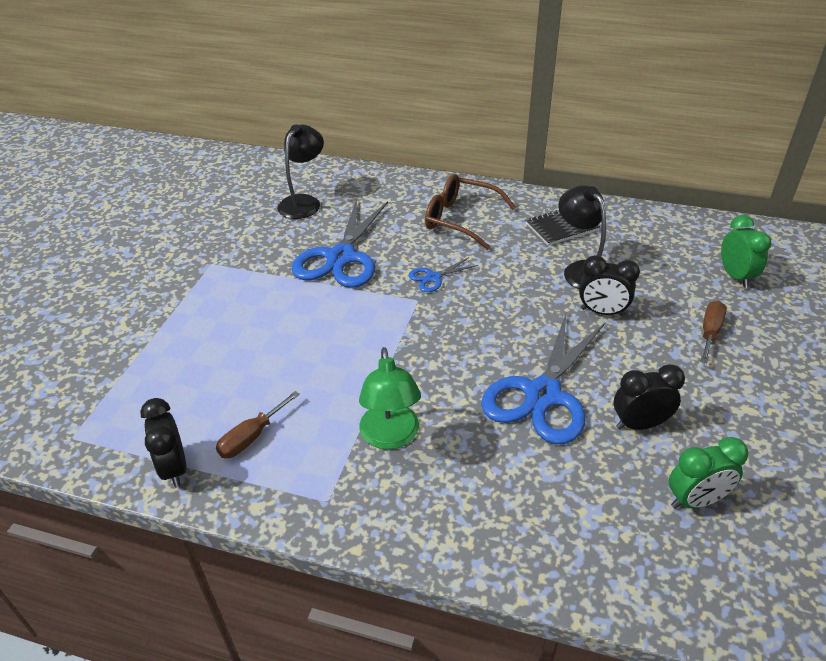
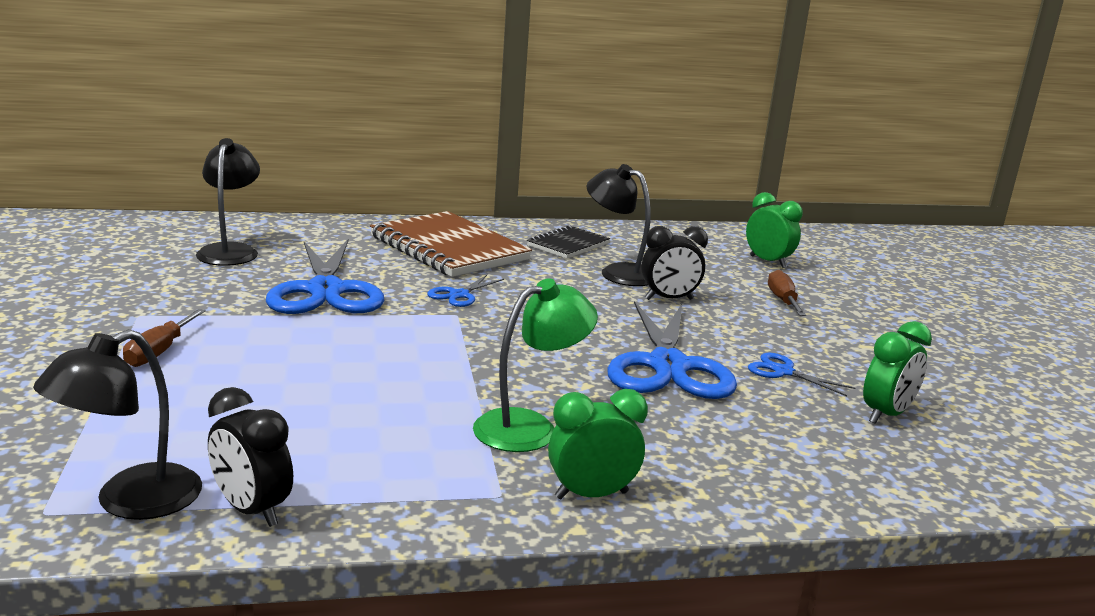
camera: 30 degrees left, 20 degrees down
(117, 441) = (130, 501): none -> black lamp
(251, 437) = (344, 460): brown screwdriver -> brown screwdriver (159, 352)
(387, 519) = (591, 495): none -> green clock
(390, 437) = (529, 427): green lamp -> green lamp turned 90 degrees counterclockwise
(460, 219) = (448, 248): brown glasses -> brown notebook
(639, 424) = (783, 372): black clock -> blue scissors

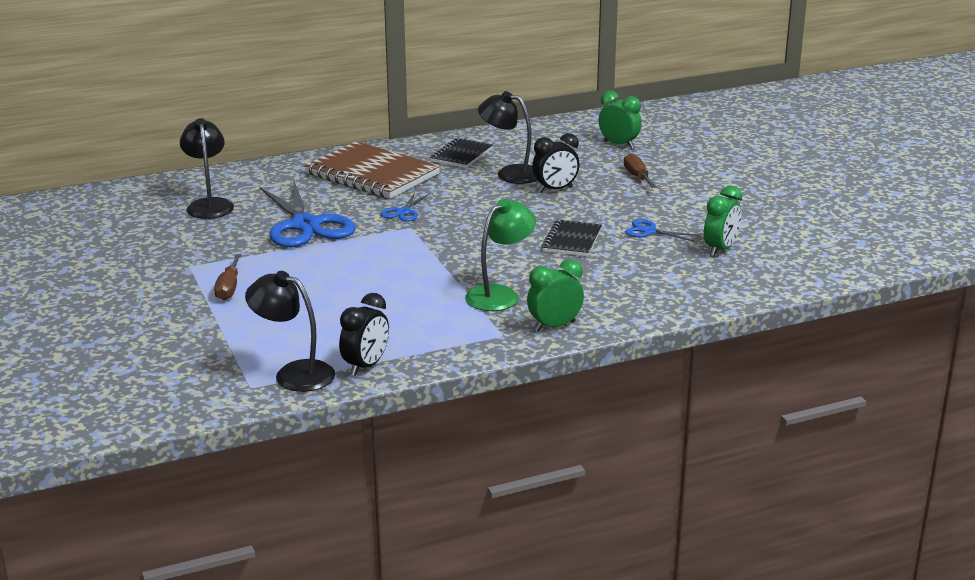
camera: 10 degrees left, 5 degrees up
(130, 501) = (294, 373): black lamp -> black lamp turned 90 degrees clockwise
(251, 510) = (366, 366): black clock -> black clock turned 90 degrees counterclockwise
(668, 366) = (572, 240): blue scissors -> black notebook

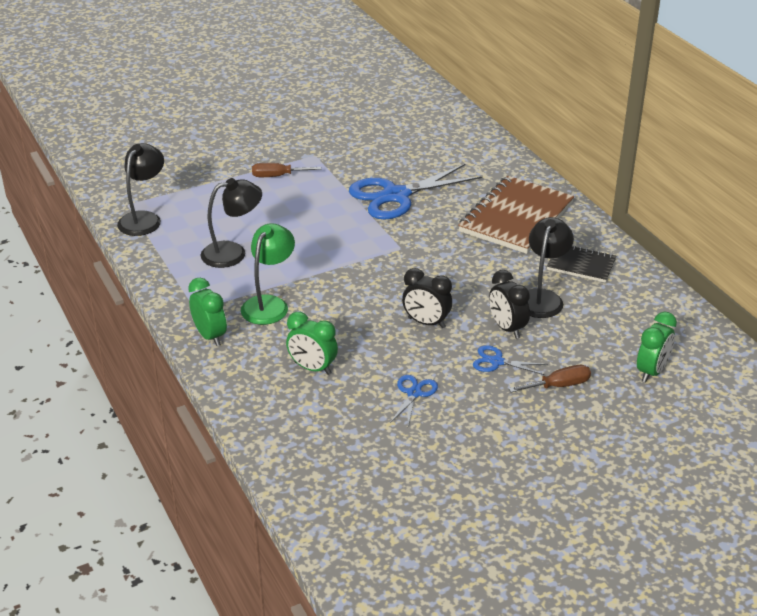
camera: 85 degrees right, 10 degrees up
(209, 205) = (428, 147): black lamp -> black lamp (233, 253)
(366, 366) = (151, 248): black clock -> black clock (426, 323)
(403, 212) = (433, 241): blue scissors -> blue scissors (497, 361)
(500, 294) = (269, 304): green lamp -> green lamp turned 105 degrees counterclockwise
(572, 240) = (385, 342): black notebook -> none
(720, 249) = (376, 444): green clock -> green clock (312, 368)

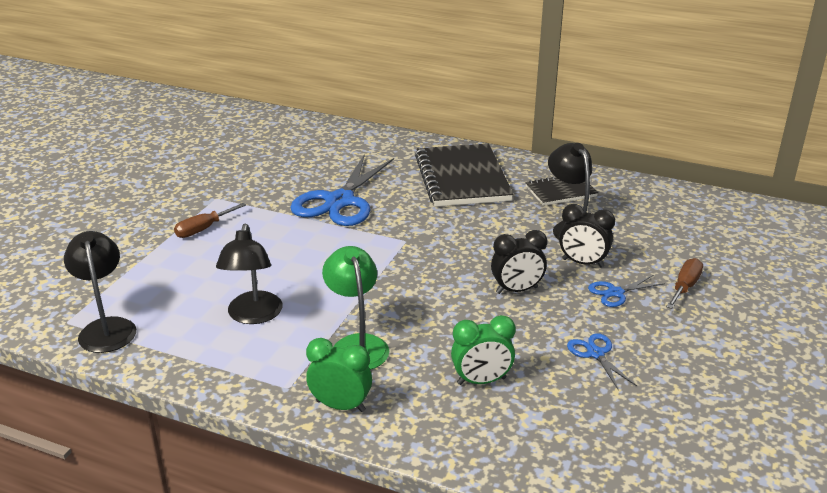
camera: 40 degrees left, 5 degrees down
(233, 253) = (253, 316): black lamp -> black lamp turned 150 degrees clockwise
(516, 218) = (462, 178): brown notebook -> black notebook
(652, 372) = (723, 244): green clock -> none

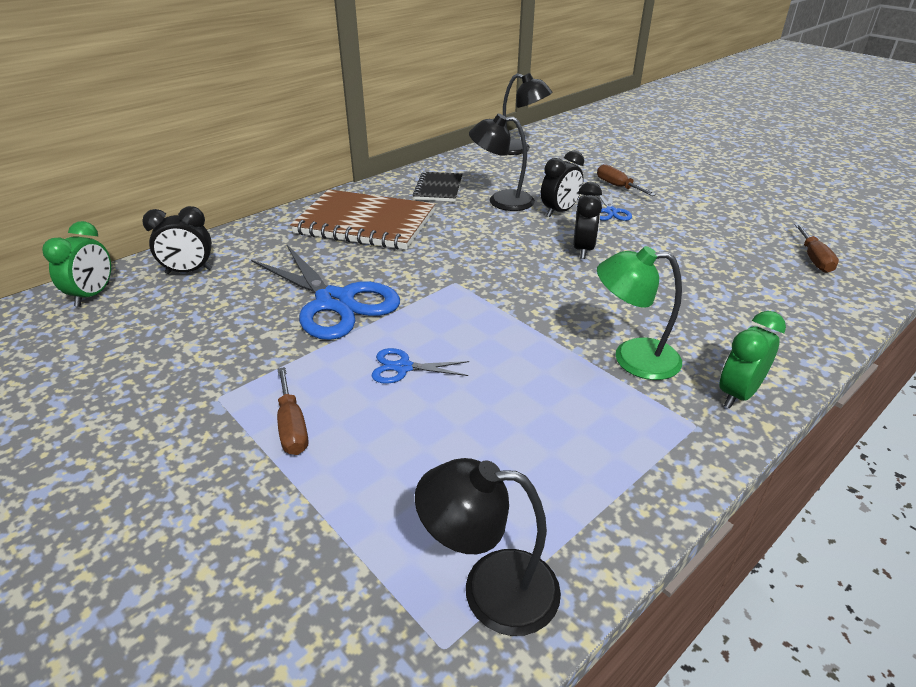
camera: 65 degrees left, 5 degrees up
(253, 316) = (539, 422): black lamp -> black lamp (518, 149)
(336, 141) = (189, 271): none -> black clock
(462, 178) = (365, 223): black notebook -> brown notebook
(481, 381) = (715, 303): green clock -> green clock (93, 295)
(595, 353) = (692, 243): blue scissors -> blue scissors (403, 367)
(642, 446) = (814, 259): none -> brown screwdriver

